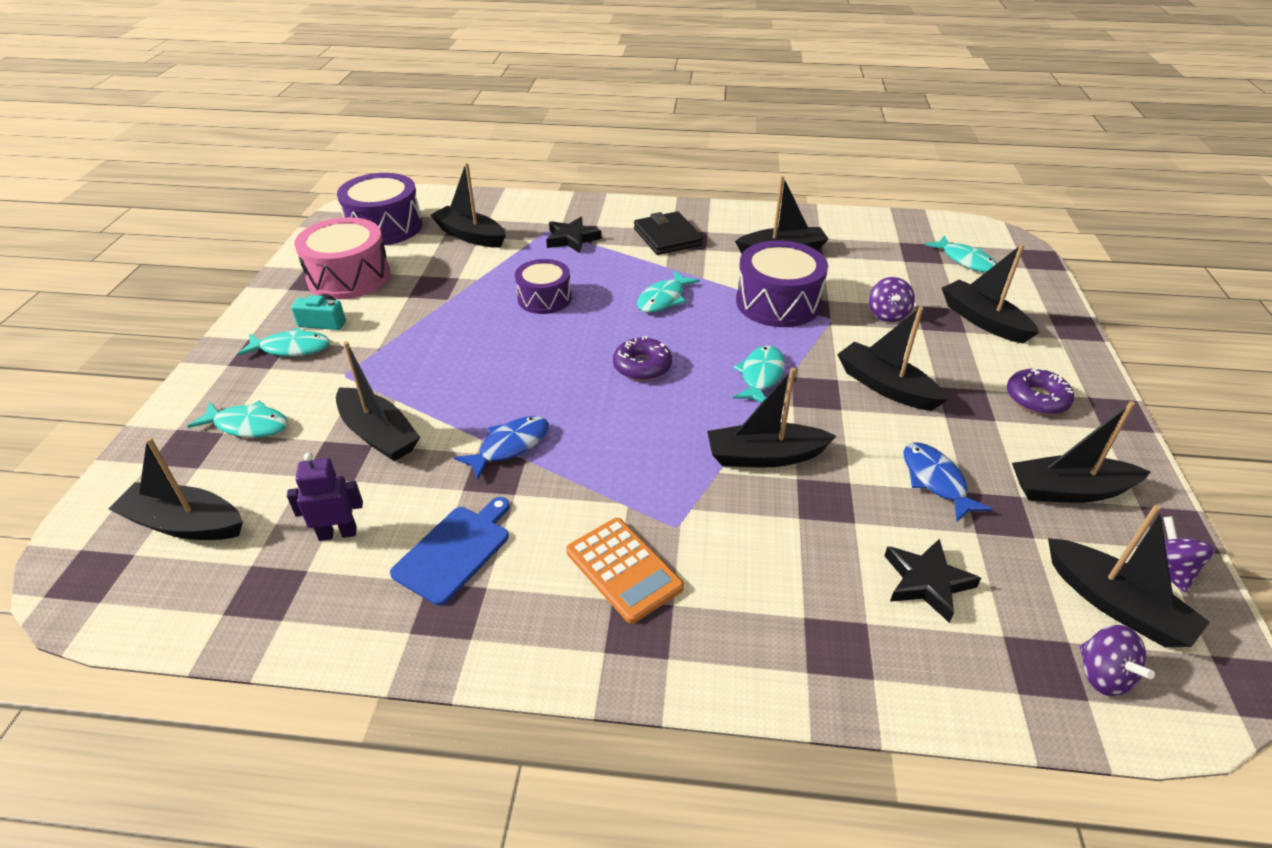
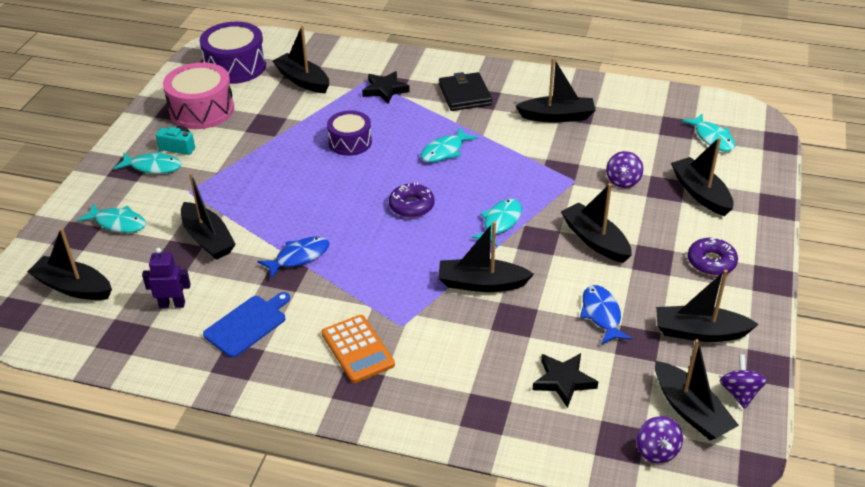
camera: 10 degrees right, 0 degrees up
(778, 302) = (536, 162): purple drum -> none

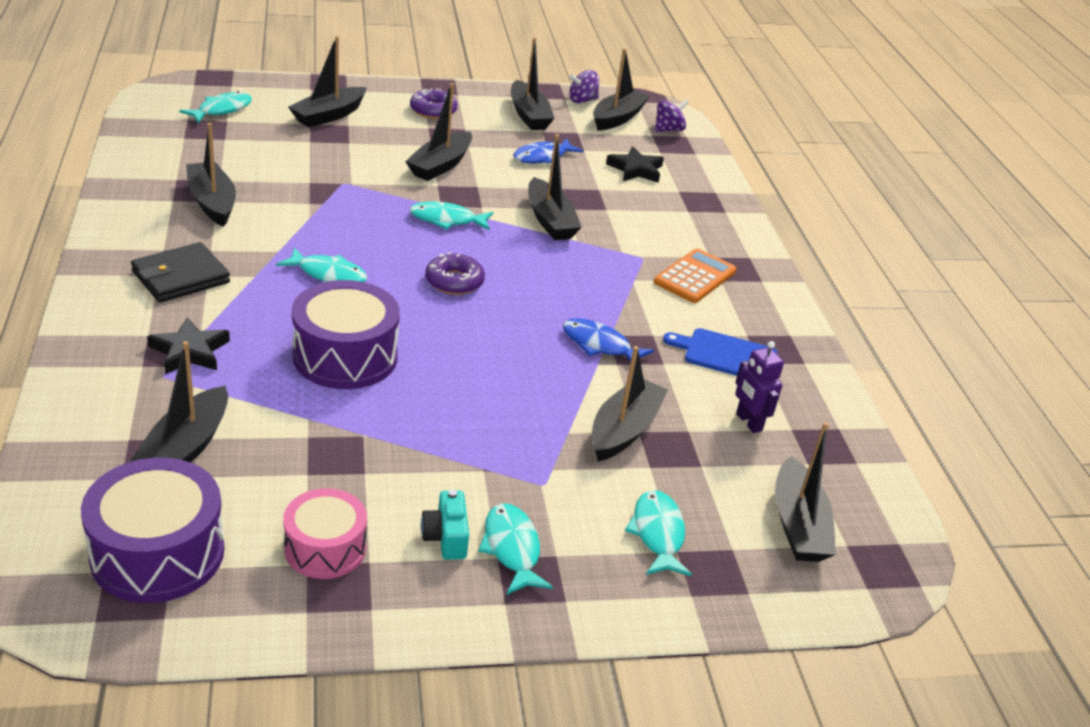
camera: 120 degrees left, 5 degrees down
(202, 110) = (325, 548): pink drum -> pink drum, size x0.64
(350, 142) = (345, 356): purple drum -> purple drum, size x1.56
(623, 181) = (329, 155): purple spinning top -> none

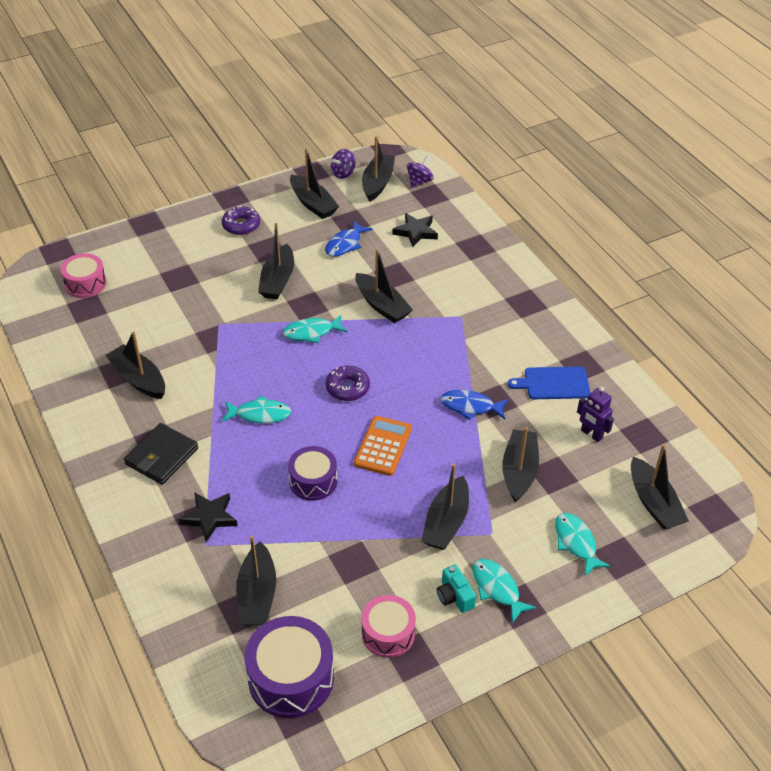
camera: 15 degrees left, 10 degrees up
(221, 110) = (85, 284): turquoise fish -> pink drum
(329, 115) = (168, 259): black boat -> black boat (446, 522)
(345, 356) = (313, 481): purple drum -> purple drum, size x0.64
(694, 277) = (503, 321): orange calculator -> orange calculator (383, 446)

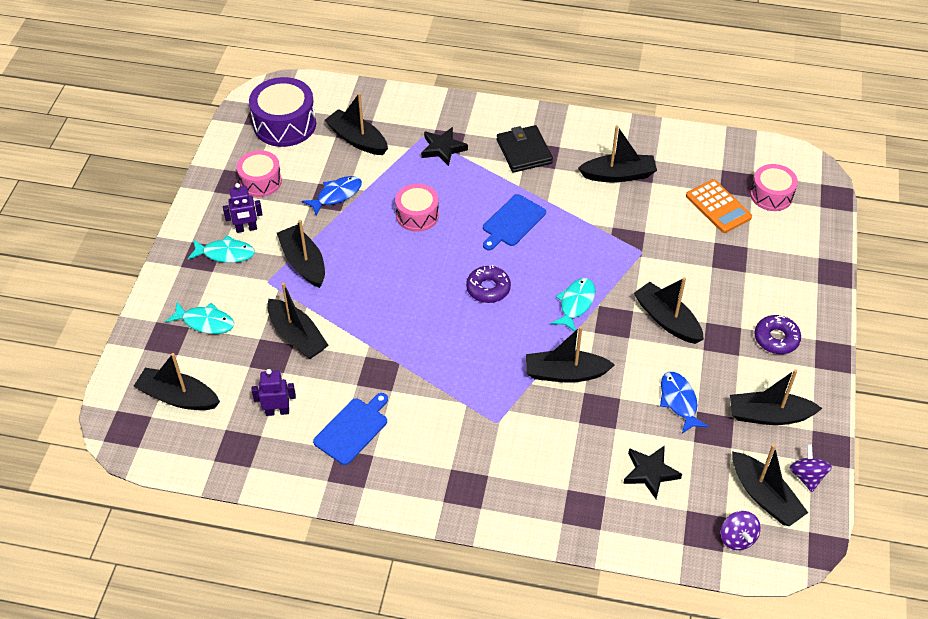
camera: 130 degrees right, 5 degrees up
(260, 414) = (512, 222): turquoise fish -> blue cutting board
(313, 481) = (417, 215): purple drum -> pink drum
(383, 446) = (407, 272): orange calculator -> orange calculator (718, 207)
(454, 596) = (246, 229): turquoise camera -> purple robot
(470, 406) = (388, 352): blue fish -> blue fish (336, 195)

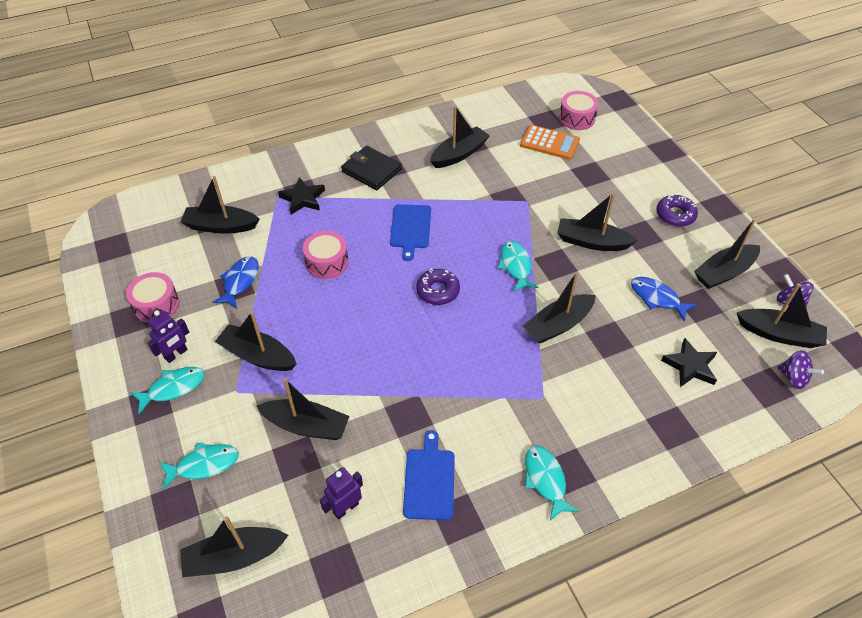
camera: 35 degrees left, 0 degrees up
(285, 124) = (140, 244): purple drum -> none
(440, 483) = (545, 480): none -> turquoise fish

